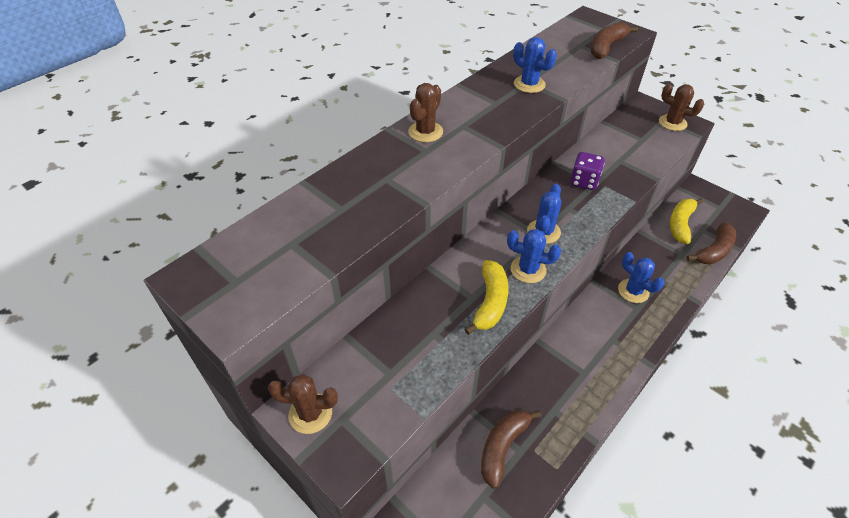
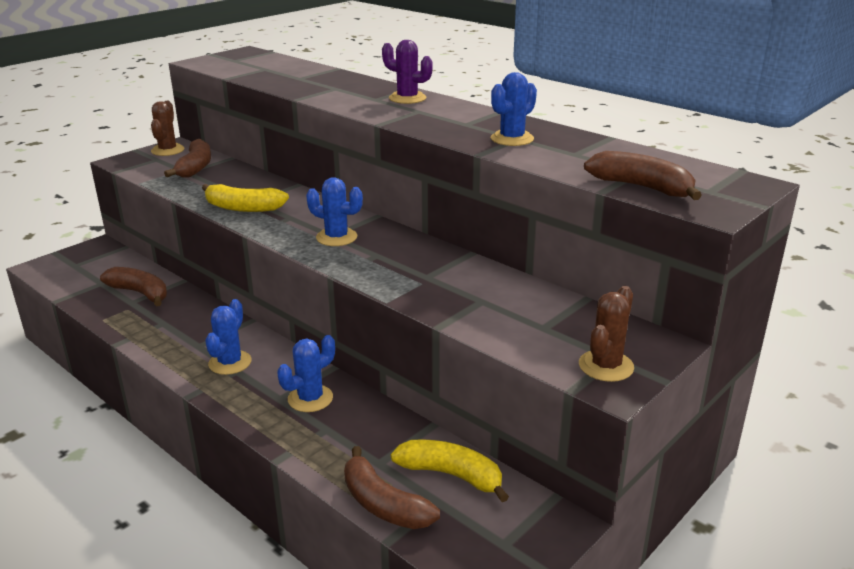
camera: 90 degrees right, 20 degrees down
(377, 367) = (195, 167): none -> brown banana
(425, 132) = (407, 98): brown cactus -> purple cactus
(528, 270) = (279, 226): blue cactus -> blue cactus (230, 362)
(584, 181) = (430, 269): purple dice -> none

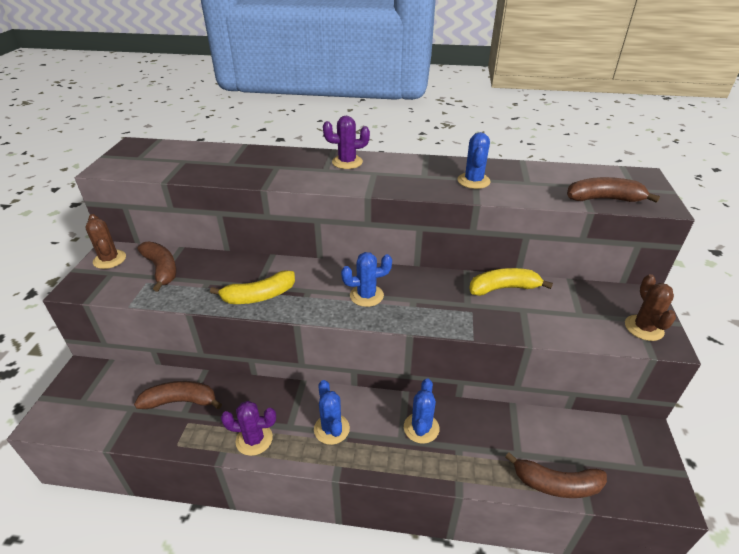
camera: 35 degrees left, 10 degrees up
(160, 341) = (254, 439): none -> purple cactus
(451, 475) = (564, 436): yellow banana -> yellow banana (503, 288)

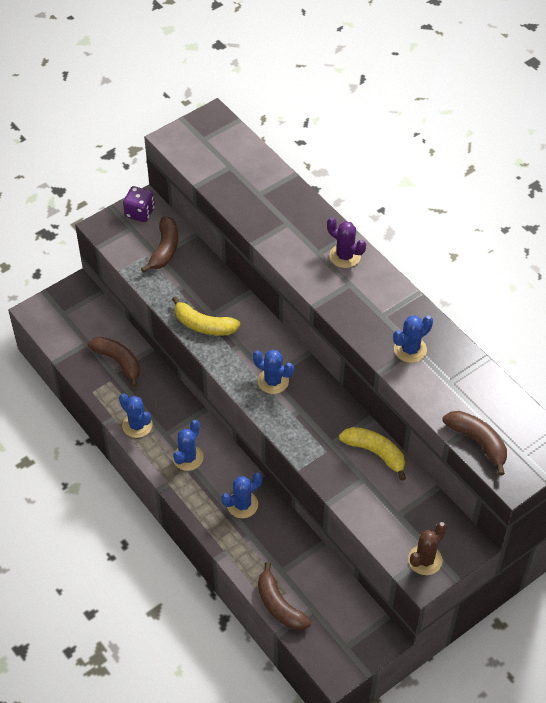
camera: 45 degrees right, 15 degrees up
(109, 259) = (140, 212): brown cactus -> purple dice
(254, 439) = (137, 425): purple cactus -> blue cactus

